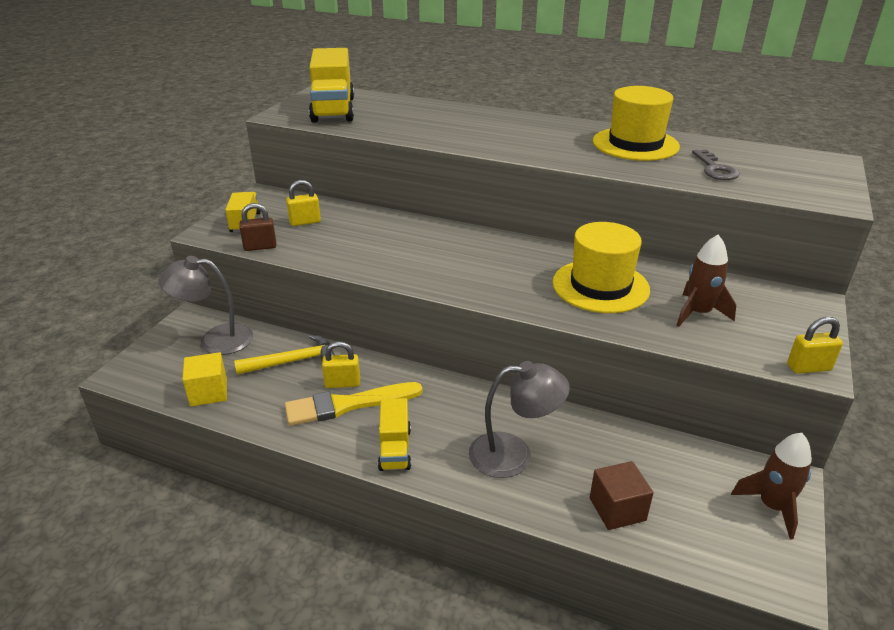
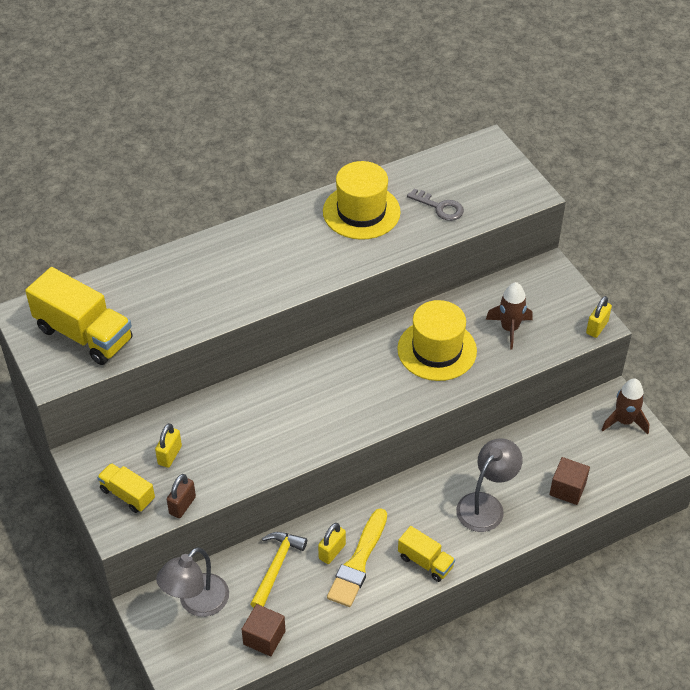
camera: 50 degrees left, 15 degrees up
(209, 392) = (264, 637): yellow cube -> brown cube

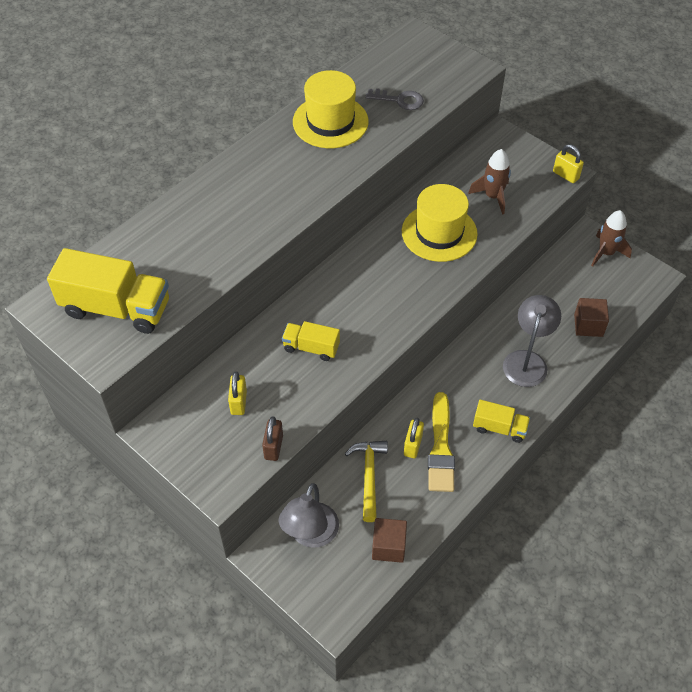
camera: 20 degrees left, 5 degrees up
(127, 495) = (215, 453): yellow truck -> yellow truck (311, 348)
(597, 327) = (565, 175): yellow padlock -> yellow padlock turned 60 degrees counterclockwise

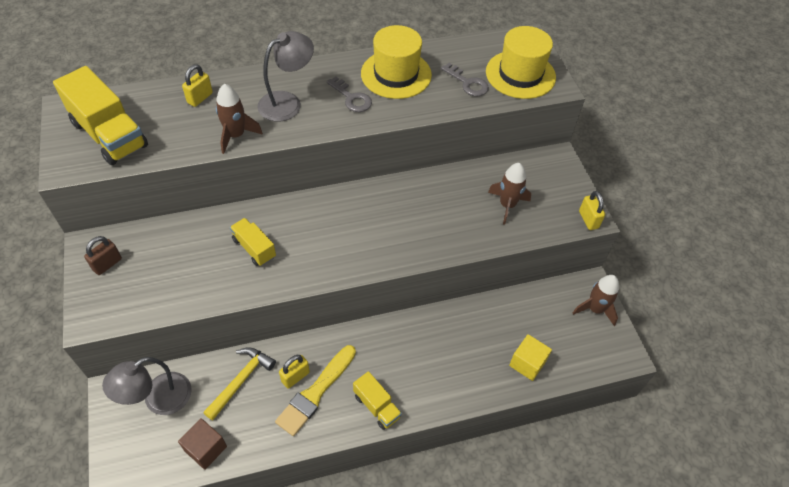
camera: 30 degrees right, 0 degrees up
(238, 402) = (164, 260): yellow padlock -> yellow padlock (200, 98)
(239, 248) = (236, 135): none -> brown rocket
(273, 447) = (156, 310): brown padlock -> brown padlock (107, 264)
(311, 162) = (351, 98): none -> grey key
(439, 233) = (435, 211): yellow hat -> yellow hat (520, 74)
(527, 360) = (448, 362): grey lamp -> grey lamp (287, 102)
(588, 325) = (527, 363): brown cube -> yellow cube

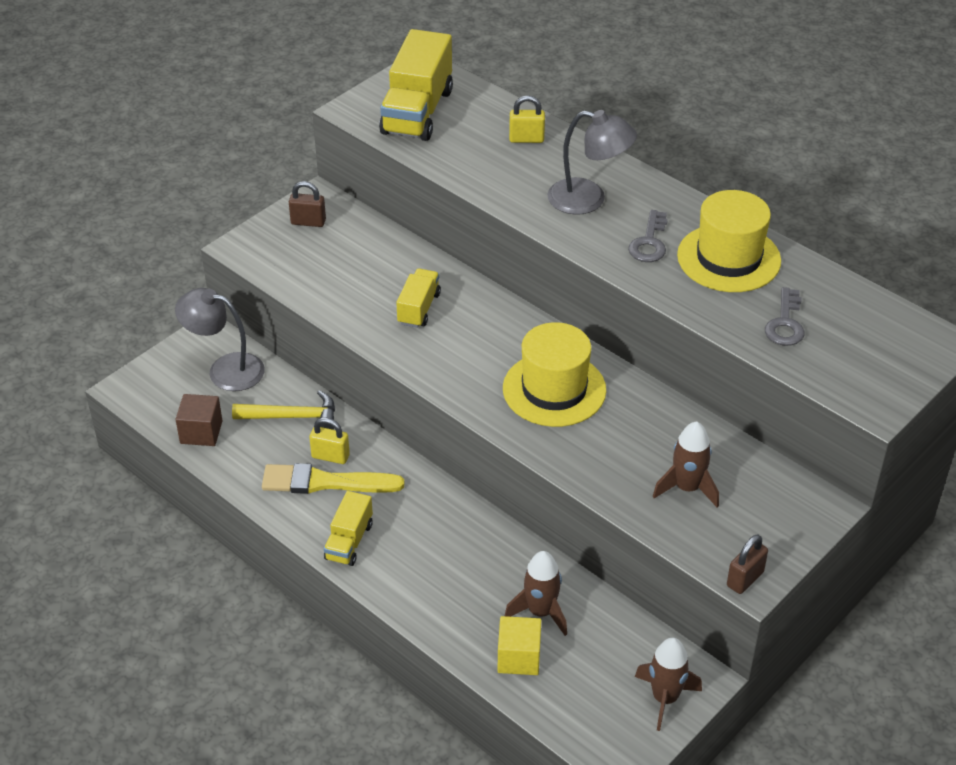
camera: 60 degrees right, 10 degrees down
(236, 135) = (502, 189): brown rocket -> brown rocket (540, 612)
(520, 74) = (858, 363): yellow hat -> yellow hat (554, 389)
(588, 220) = (745, 579): yellow padlock -> brown padlock

